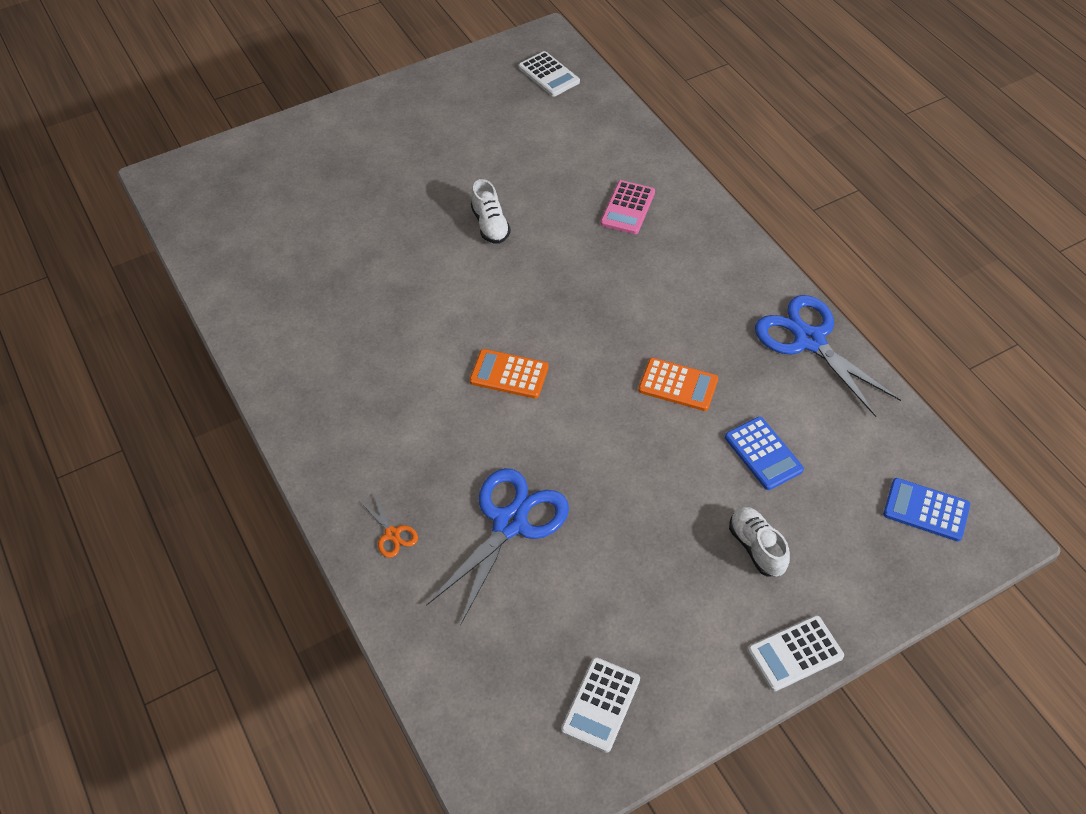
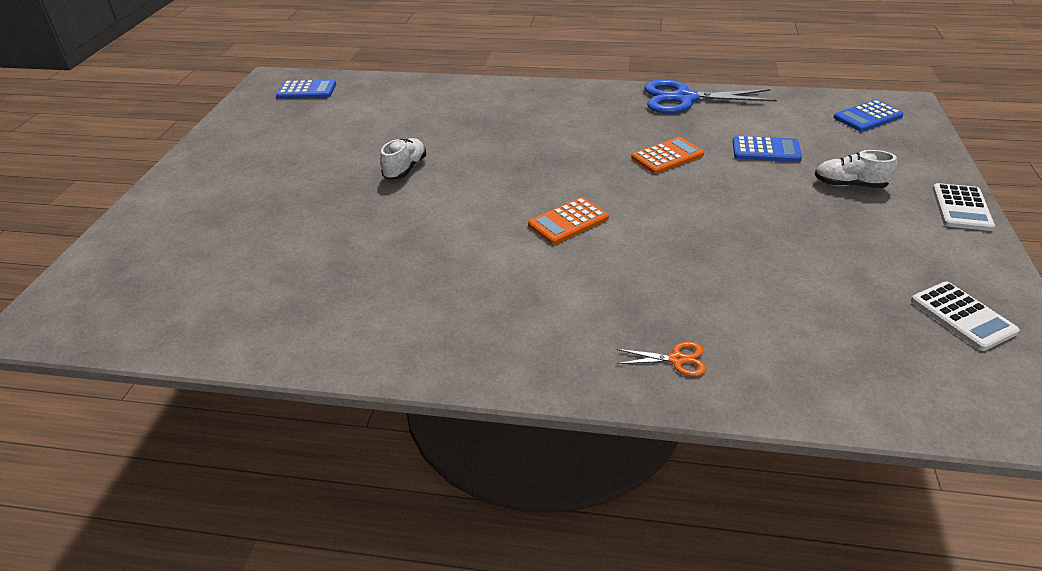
camera: 50 degrees left, 15 degrees down
(490, 225) = (405, 169): white shoe -> white shoe turned 90 degrees counterclockwise
(510, 522) = (726, 285): blue scissors -> none
(549, 75) = (306, 91): white calculator -> blue calculator
(627, 208) = (479, 111): pink calculator -> none

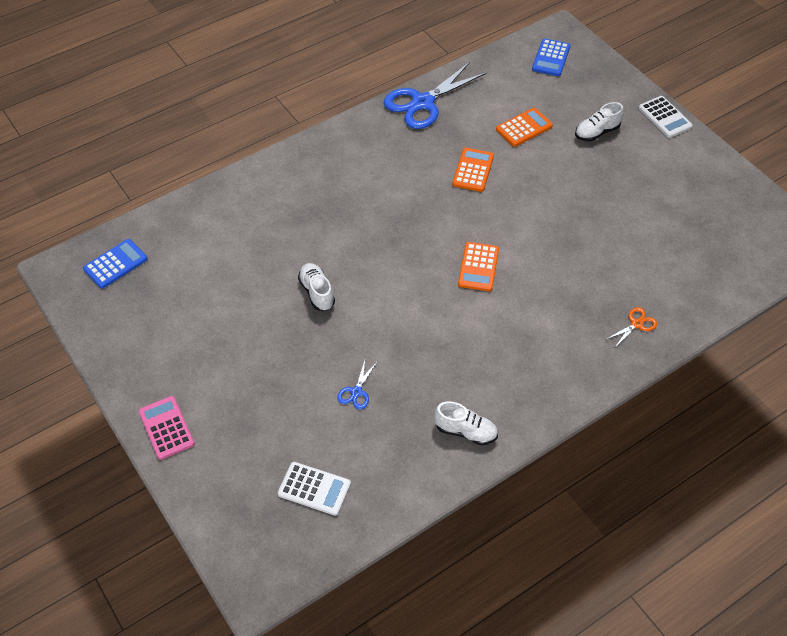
camera: 45 degrees left, 15 degrees up
(172, 189) = (166, 428): none -> pink calculator
(323, 246) = (356, 392): none -> blue scissors
(359, 333) = (465, 431): none -> white shoe
(766, 150) = (524, 128): blue calculator -> orange calculator
(962, 316) = (726, 203): white calculator -> white calculator (314, 489)

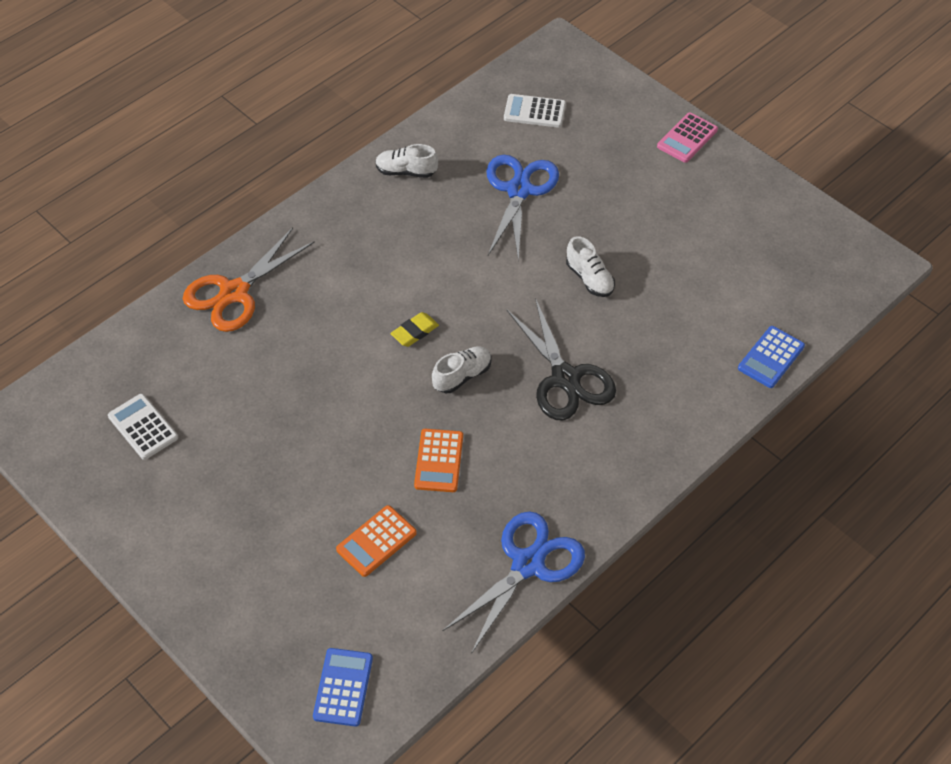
camera: 170 degrees right, 0 degrees up
(115, 264) = (824, 278): blue calculator -> blue calculator (771, 357)
(166, 428) = (687, 138): pink calculator -> pink calculator turned 75 degrees clockwise
(356, 392) = (519, 190): blue scissors -> blue scissors, size x2.30
(362, 214) = (566, 379): none -> black scissors
(478, 267) = (415, 332): orange calculator -> yellow eraser
(596, 132) = (272, 549): white shoe -> white shoe (462, 376)
(636, 324) = (234, 293): orange scissors -> orange scissors, size x2.30
(665, 117) = (171, 592): white calculator -> white calculator (143, 427)

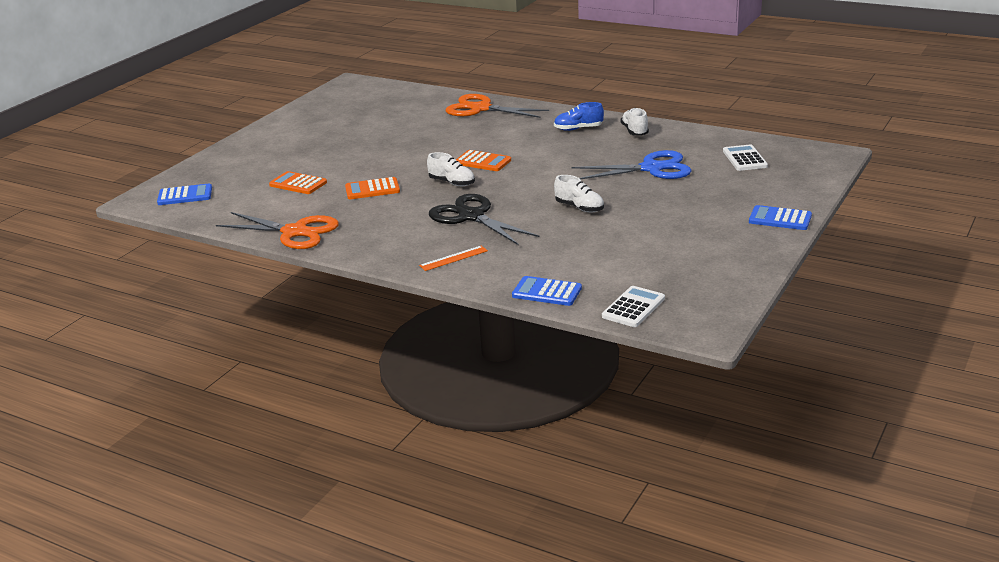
camera: 75 degrees right, 25 degrees down
(143, 427) = (360, 110): white calculator -> white calculator (633, 307)
(366, 217) = (578, 129): none -> blue shoe
(415, 332) = (483, 162): yellow eraser -> orange calculator
(528, 563) = (295, 232): blue scissors -> orange scissors
(566, 379) = (471, 216): black scissors -> black scissors turned 90 degrees clockwise
(589, 278) = (579, 208): white shoe -> white shoe turned 90 degrees counterclockwise
(665, 418) = (453, 258): none -> orange ruler
(687, 138) = (780, 219): pink calculator -> blue calculator

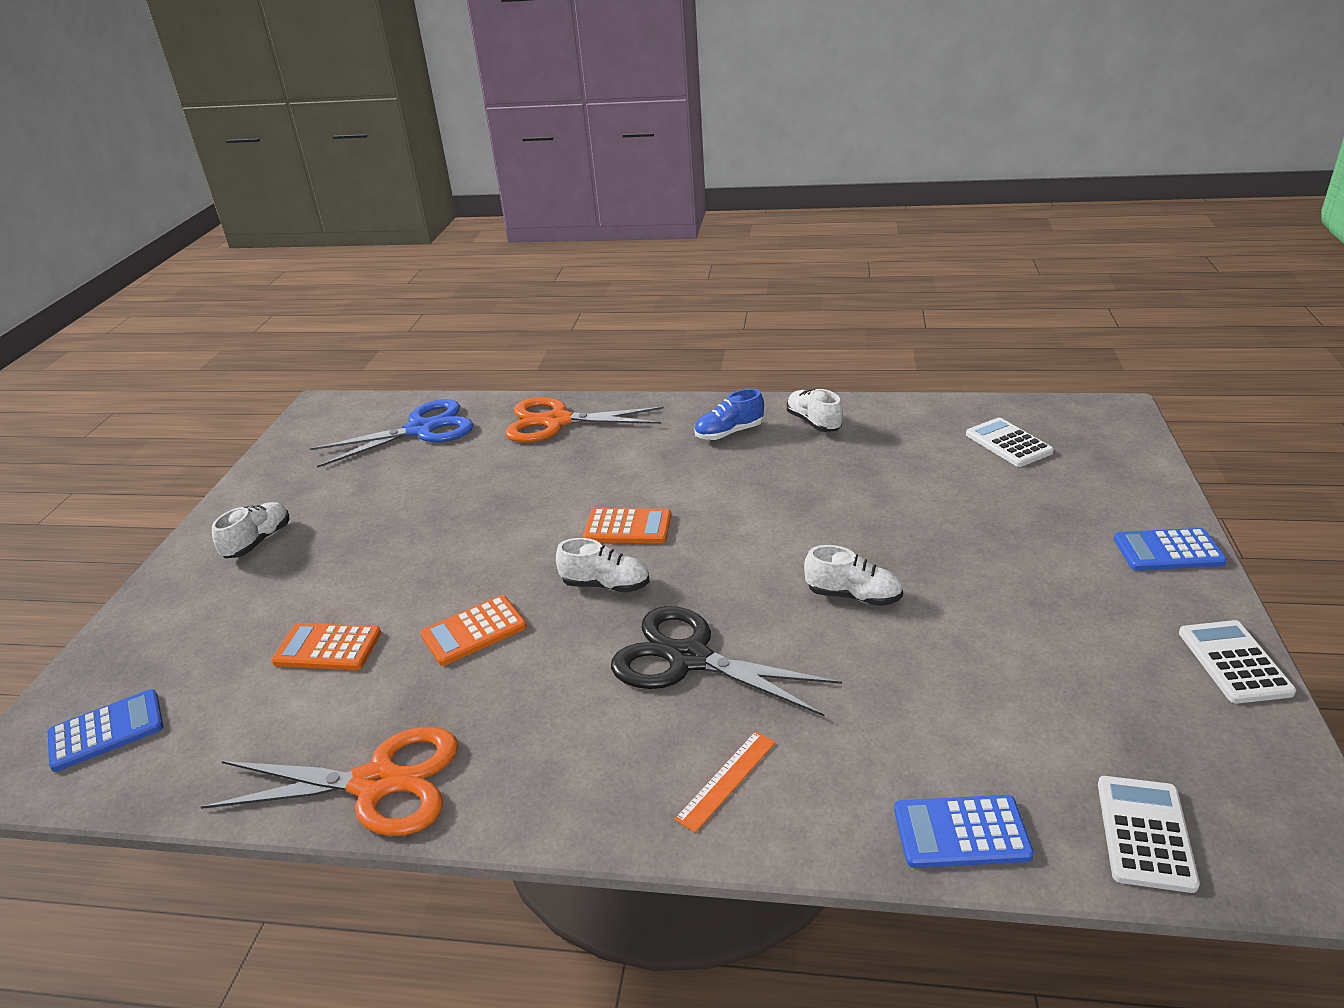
camera: 20 degrees left, 5 degrees up
(285, 138) = (258, 541): none -> white shoe
(652, 168) = (896, 488): blue scissors -> blue scissors (421, 429)
(756, 265) = (1234, 662): none -> white calculator

